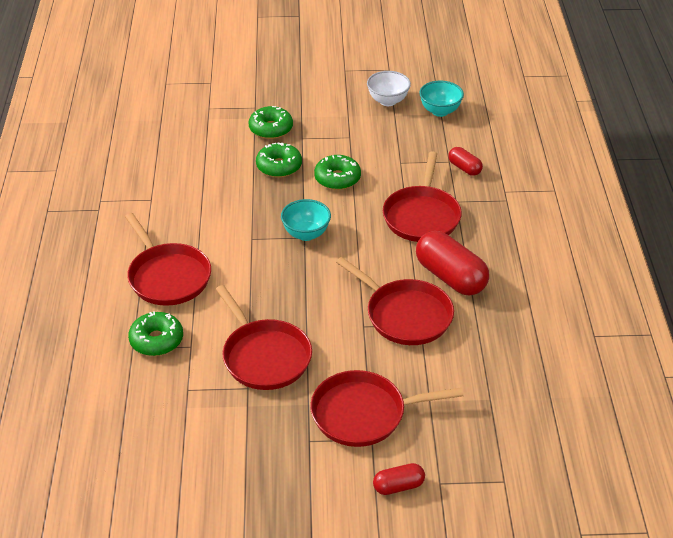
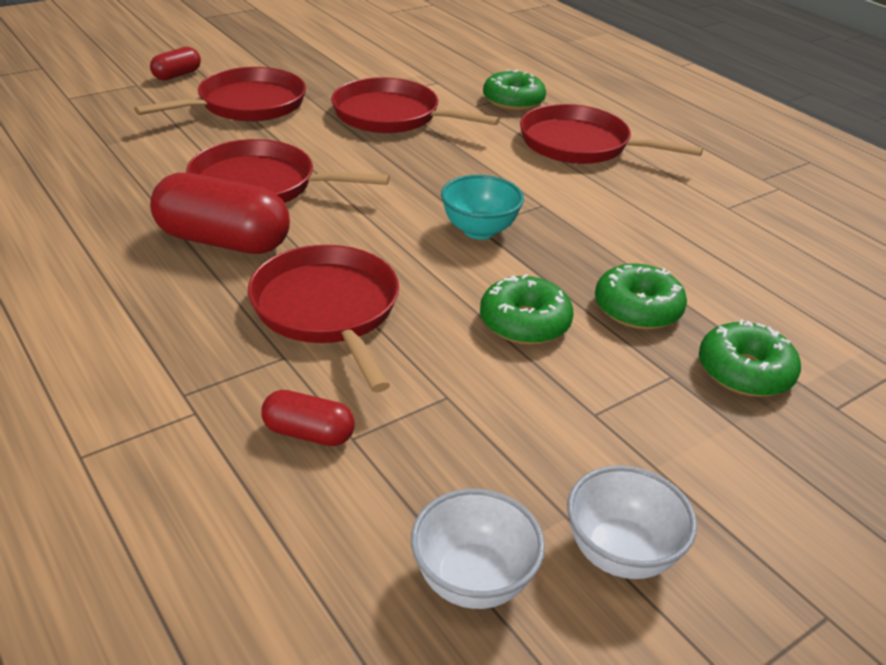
camera: 145 degrees right, 5 degrees down
(440, 111) = (473, 580): turquoise bowl -> white bowl

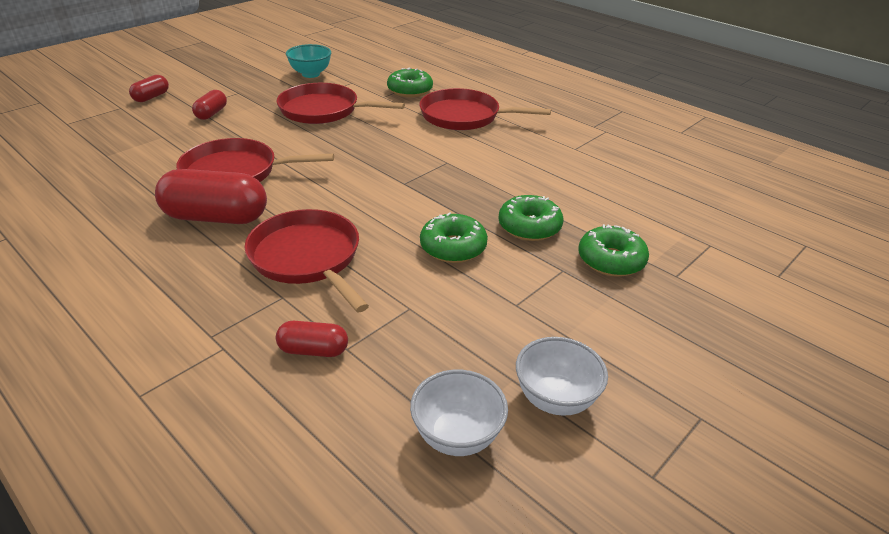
camera: 10 degrees left, 0 degrees up
(247, 104) = (211, 113): red pan -> red capsule
(479, 230) = (406, 186): turquoise bowl -> turquoise bowl (311, 74)

